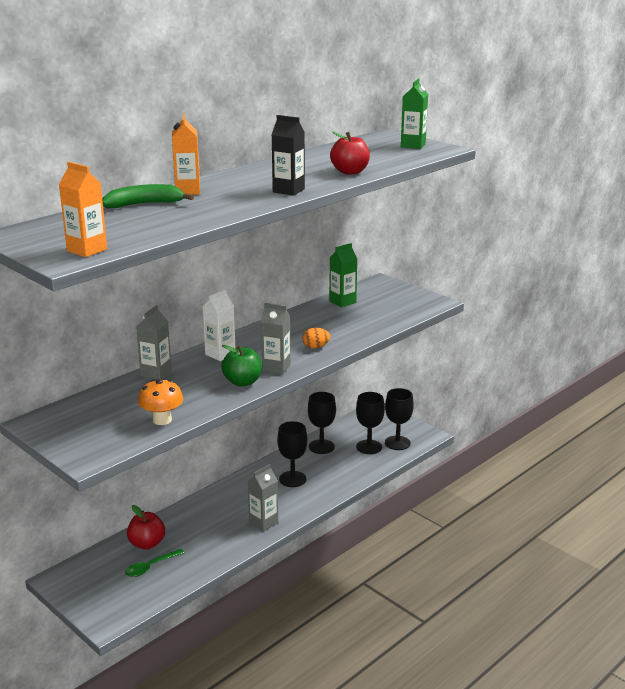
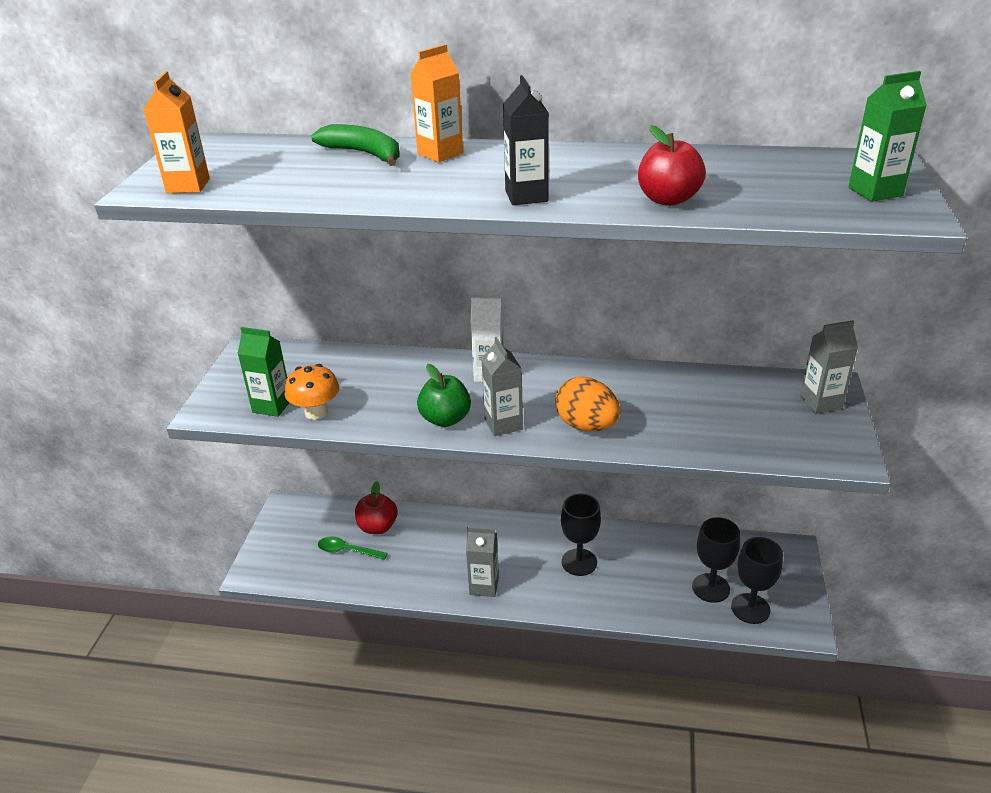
camera: 55 degrees right, 10 degrees up
(156, 373) = (405, 360): grey carton -> grey carton (820, 402)
(316, 347) = (586, 426): orange egg -> orange egg, size x1.75
(321, 447) = (662, 549): black goblet -> none
(342, 302) = (729, 386): green carton -> green carton (272, 406)

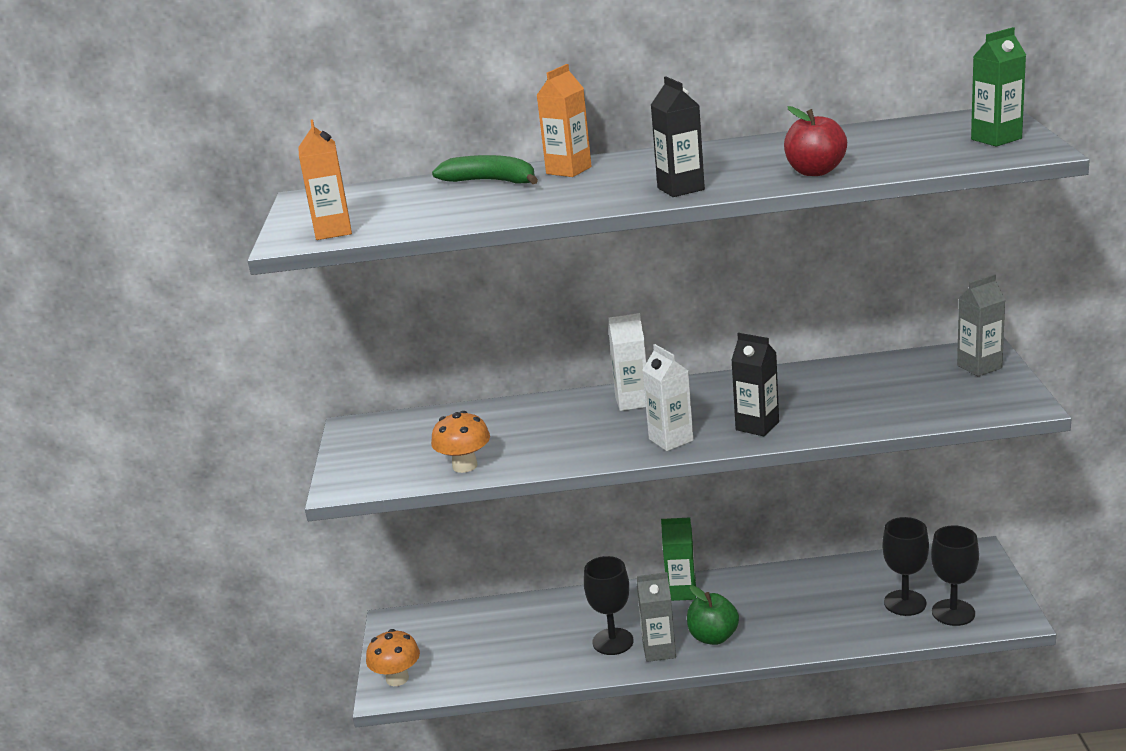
camera: 10 degrees left, 10 degrees down
(267, 561) = (397, 678): none -> orange mushroom
(272, 406) = (412, 469): green carton -> green carton (681, 592)
(347, 551) = (487, 650): green spoon -> none
(377, 527) = (512, 621): red apple -> none
(445, 419) = (608, 446): green apple -> green apple (713, 637)
(503, 424) = (671, 440): grey carton -> white carton
(579, 562) = (754, 608): black goblet -> black goblet (613, 641)
(586, 426) = (757, 426): orange egg -> black carton

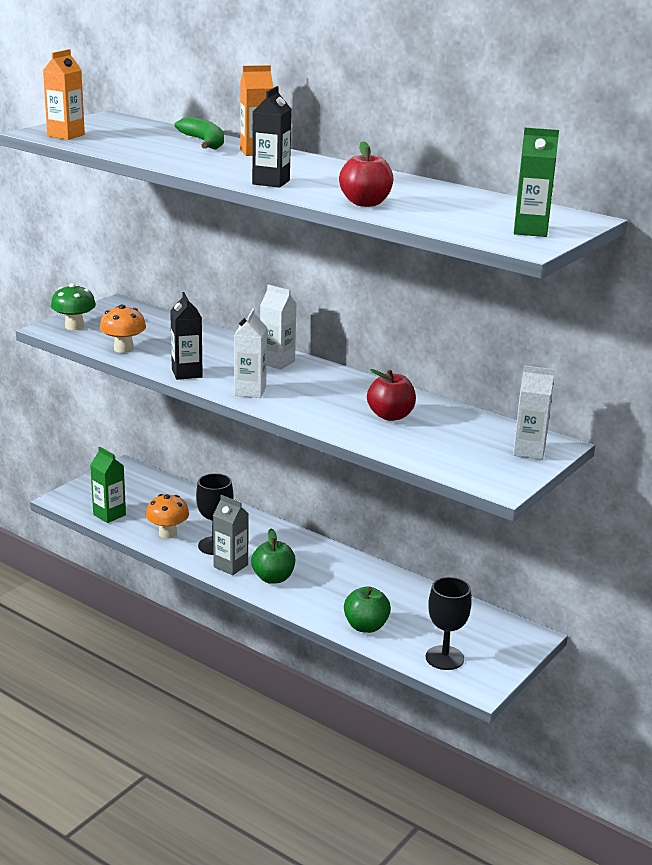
camera: 35 degrees right, 0 degrees up
(362, 471) = (74, 326): none -> green mushroom
(397, 678) = (79, 496): orange mushroom -> orange mushroom (167, 533)
(681, 592) = (300, 544): green carton -> green carton (109, 515)
(757, 426) = (312, 410): black carton -> black carton (187, 373)
(825, 396) = (390, 416): none -> red apple
(855, 627) = (366, 626): none -> green apple
(905, 603) = (424, 633): black goblet -> none
(979, 367) = (529, 451): grey carton -> white carton

